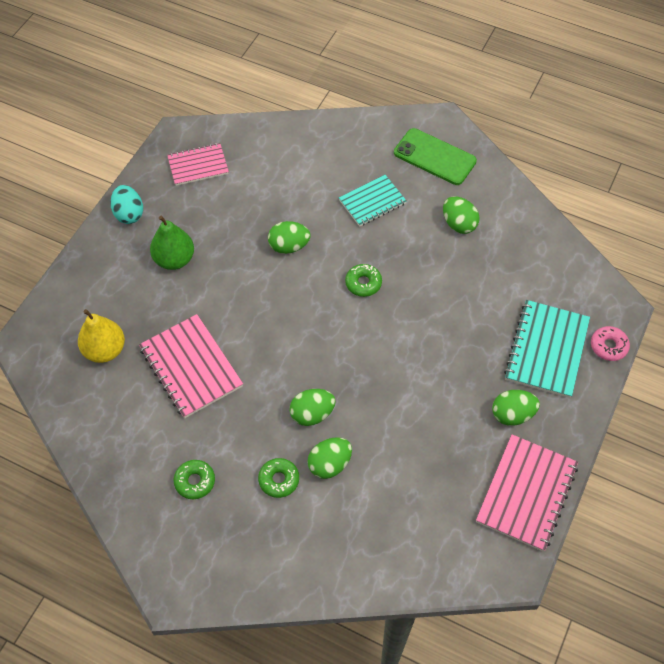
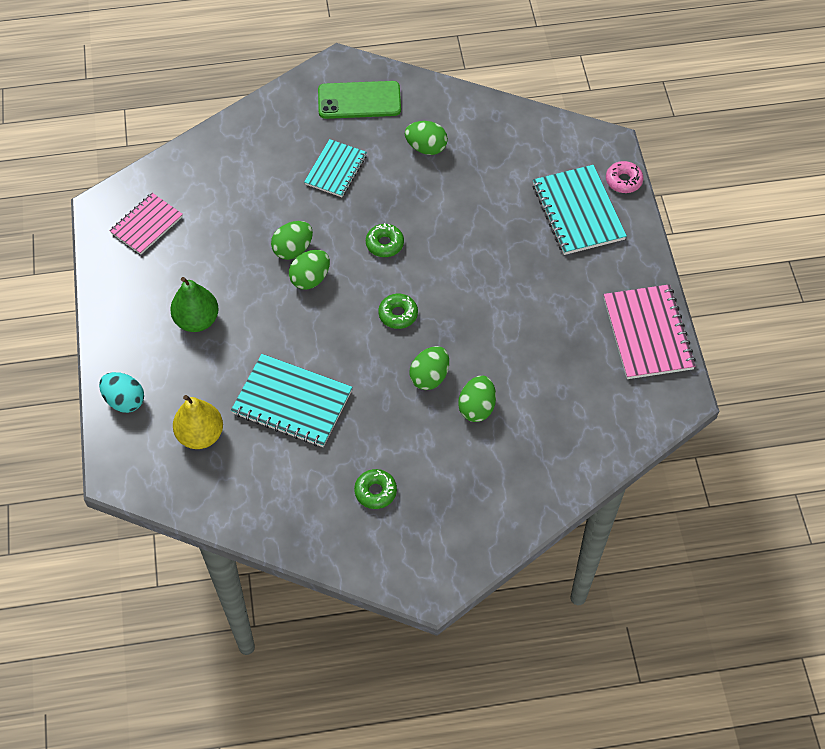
camera: 35 degrees left, 0 degrees up
(129, 214) = (117, 304): turquoise egg -> turquoise egg (124, 400)
(191, 367) = (292, 402): pink notebook -> turquoise notebook
(279, 480) = (445, 446): green donut -> green donut (398, 314)
(512, 414) = (590, 279): green egg -> green egg (310, 279)

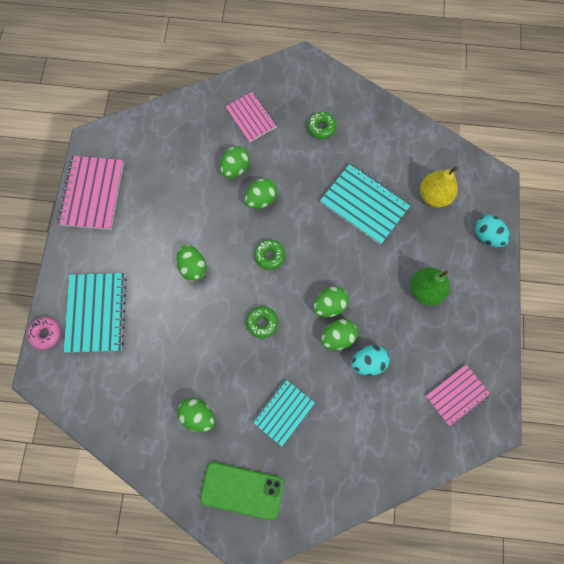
camera: 165 degrees left, 15 degrees up
(253, 233) = (368, 362): none -> turquoise egg
(479, 482) = (251, 118): none -> pink notebook
(486, 281) = (193, 267): none -> green egg

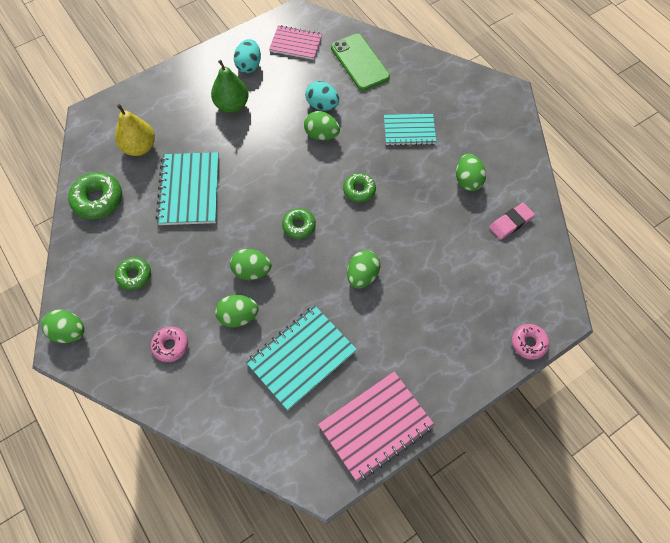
camera: 130 degrees left, 10 degrees down
(96, 313) = (472, 318): turquoise notebook -> turquoise notebook (301, 357)
(135, 413) = (511, 223): none -> pink eraser
(242, 490) = (483, 118): green phone -> green phone (359, 62)
(251, 118) = (170, 346): pink notebook -> pink donut
(329, 305) = (301, 156): green egg -> green egg (69, 332)
(405, 141) = (98, 199): none -> green donut
(487, 236) = (149, 94): turquoise egg -> turquoise egg (249, 65)

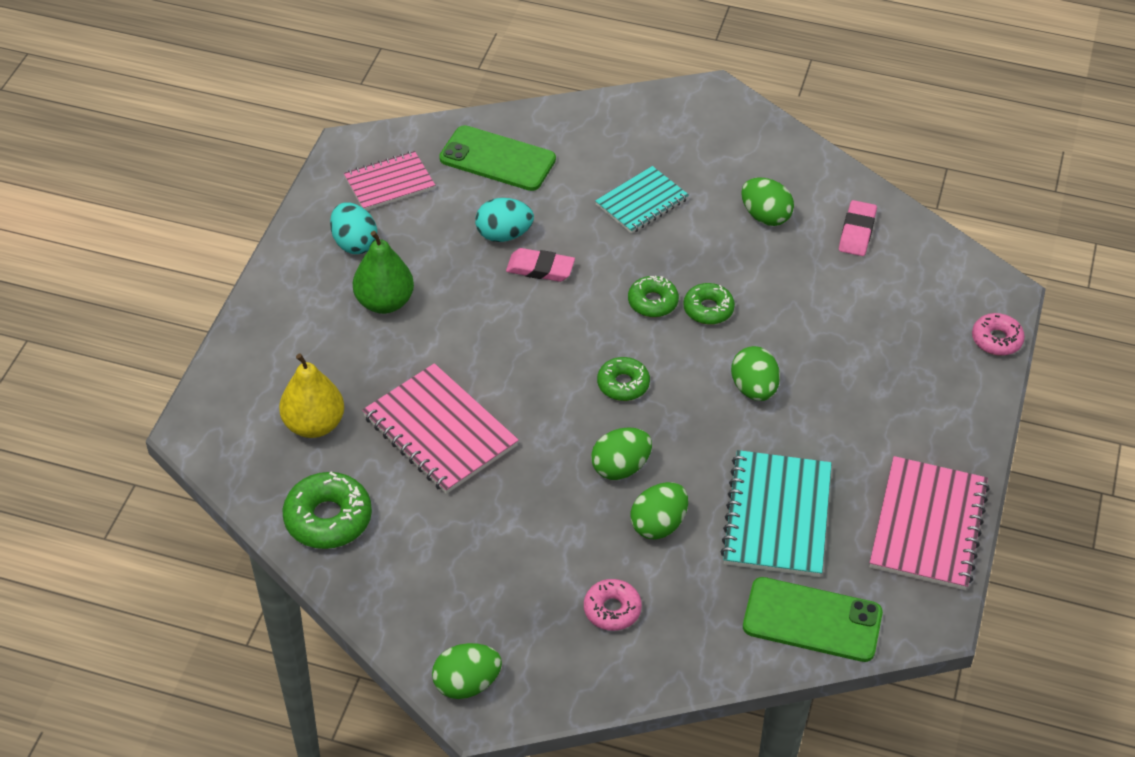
camera: 40 degrees left, 15 degrees down
(134, 275) = (479, 568): green donut -> green donut (708, 309)
(189, 190) = (440, 431): turquoise notebook -> pink notebook
(259, 431) = (812, 620): none -> green phone
(321, 135) = (540, 268): green egg -> pink eraser

